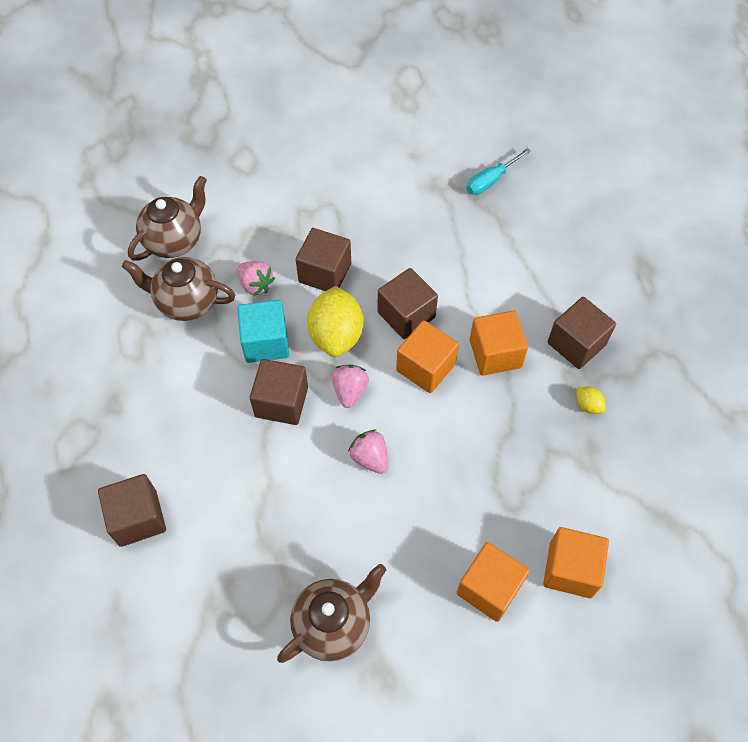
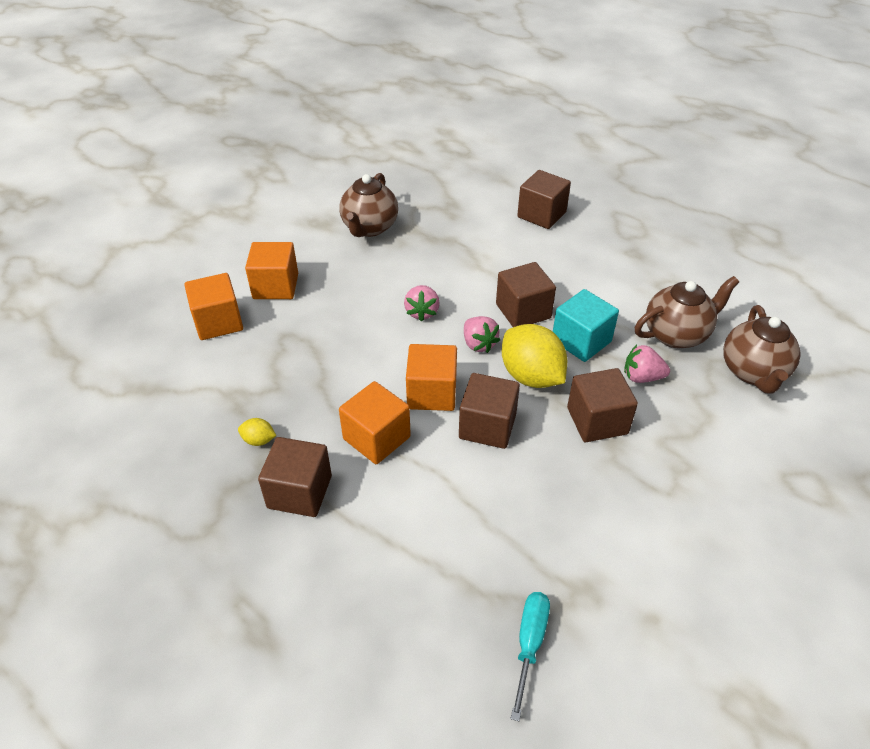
camera: 145 degrees right, 15 degrees down
(370, 458) = (422, 312): pink strawberry -> pink strawberry turned 75 degrees clockwise

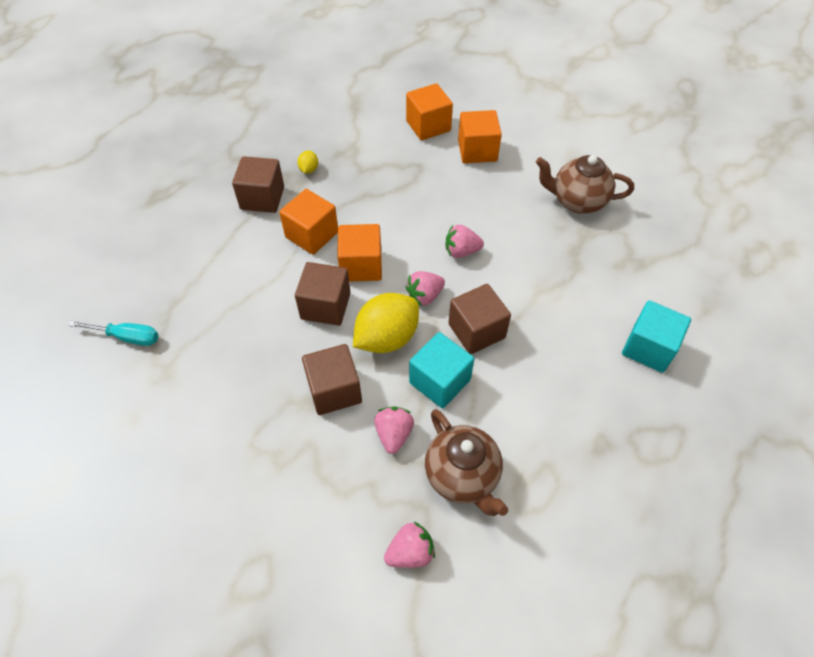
camera: 85 degrees right, 10 degrees up
(541, 215) = (648, 348): brown cube -> turquoise cube
(753, 373) = (410, 552): brown teapot -> pink strawberry

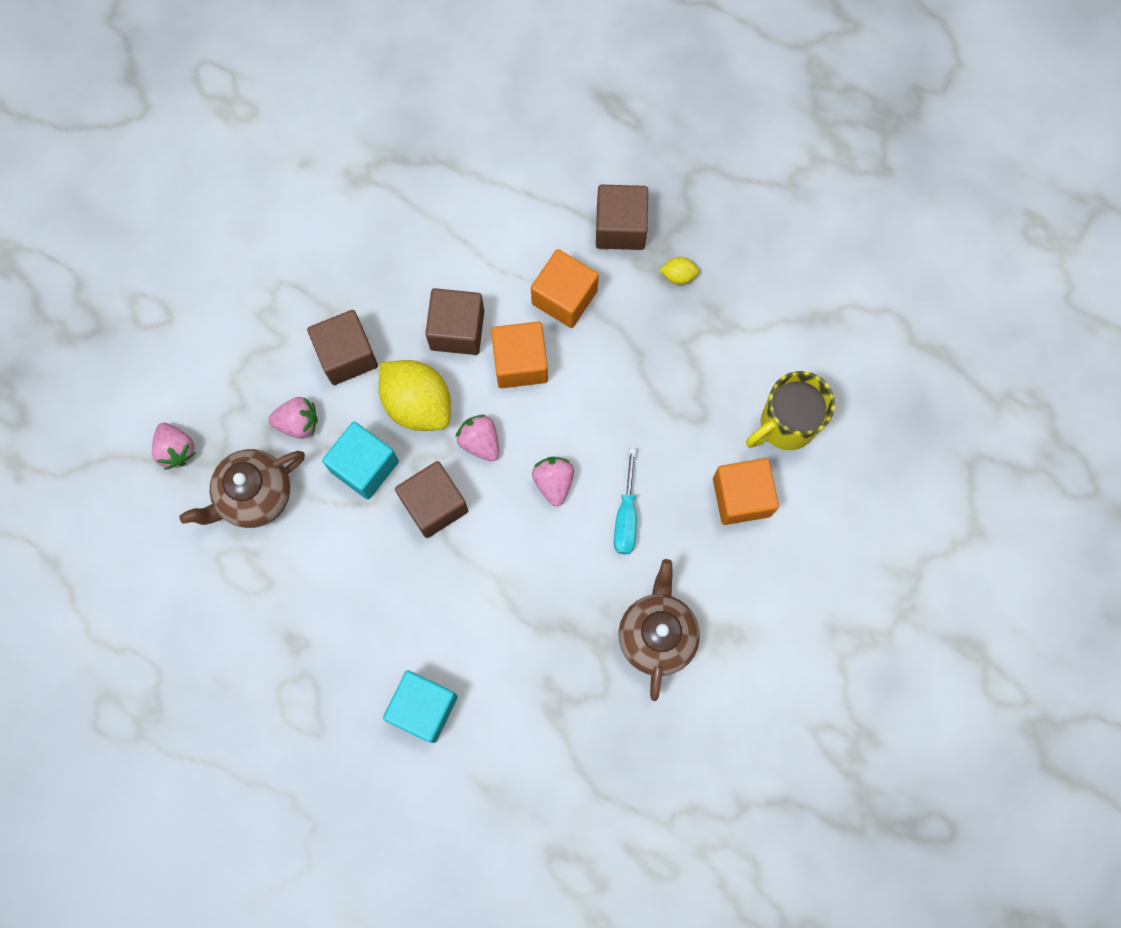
camera: 85 degrees right, 20 degrees up
(127, 337) = (400, 128): turquoise screwdriver -> turquoise screwdriver (626, 516)
(428, 126) = (785, 425): orange cube -> yellow mug

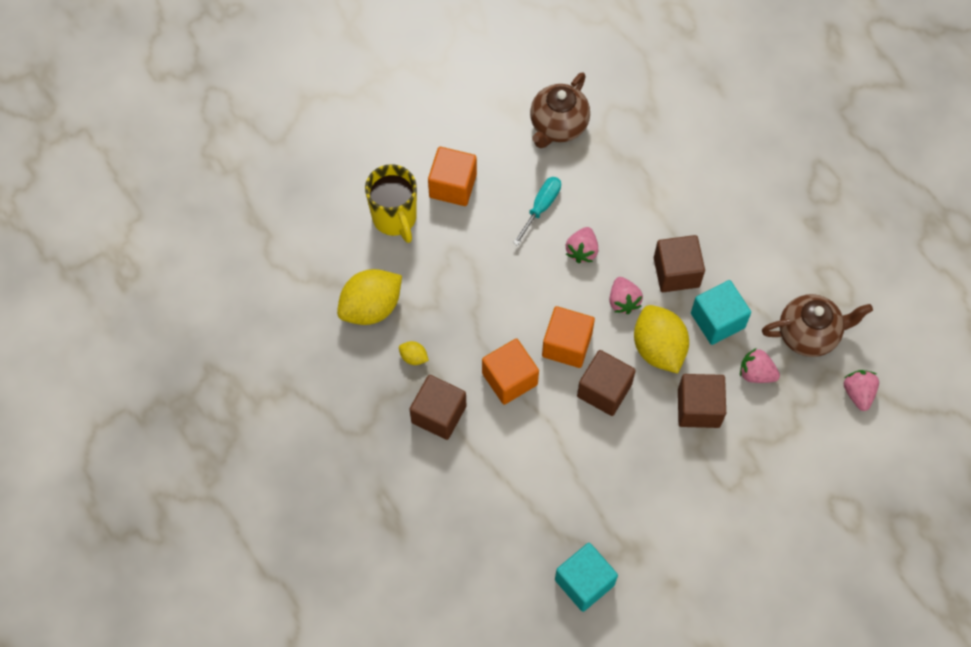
camera: 155 degrees left, 10 degrees down
(423, 708) = (739, 147): turquoise cube -> turquoise cube (584, 582)
(754, 310) = (371, 307): none -> yellow lemon
(785, 425) = (395, 218): yellow mug -> yellow mug turned 75 degrees clockwise

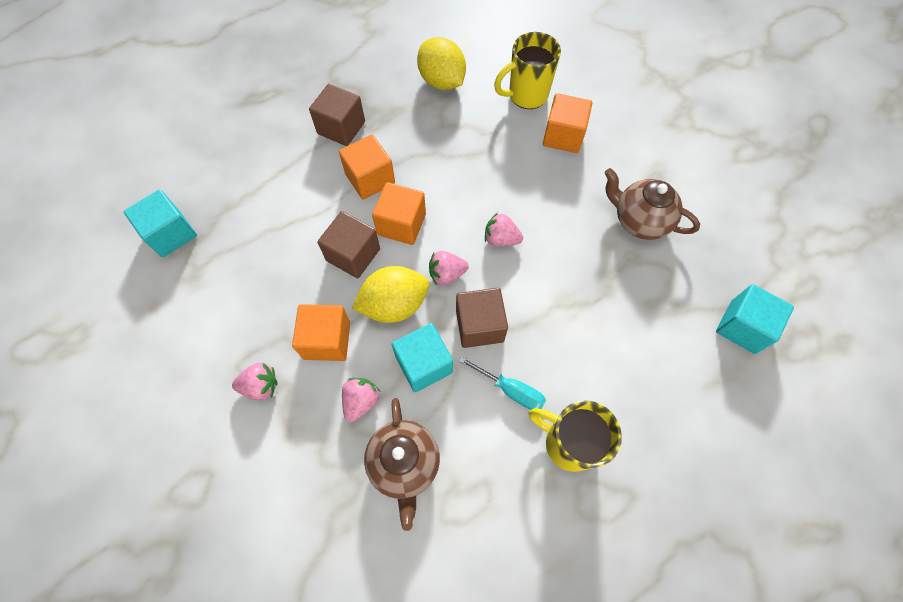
camera: 90 degrees right, 0 degrees up
(413, 357) = (394, 110): yellow lemon -> none
(541, 207) = (546, 205): turquoise screwdriver -> turquoise screwdriver (510, 390)
(666, 58) = (742, 327): none -> turquoise cube
(698, 408) = (327, 340): brown cube -> orange cube
(780, 205) = (568, 443): none -> yellow mug
(858, 393) = (329, 517): pink strawberry -> pink strawberry (261, 386)

